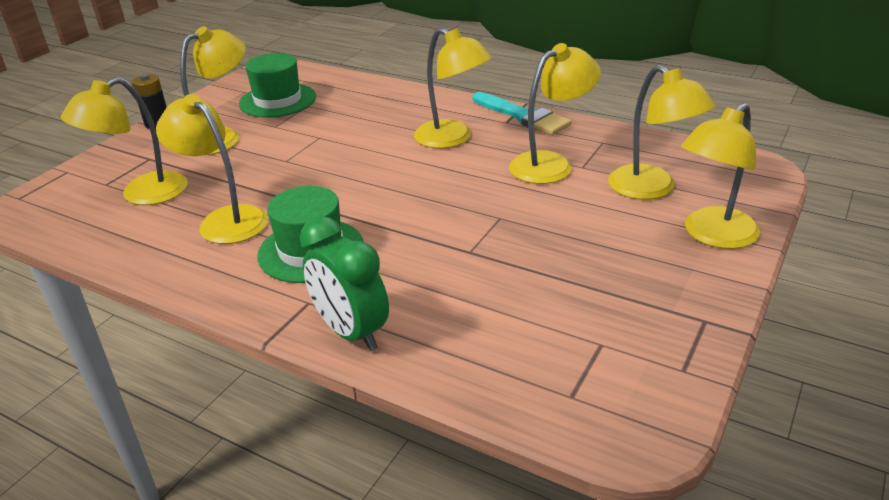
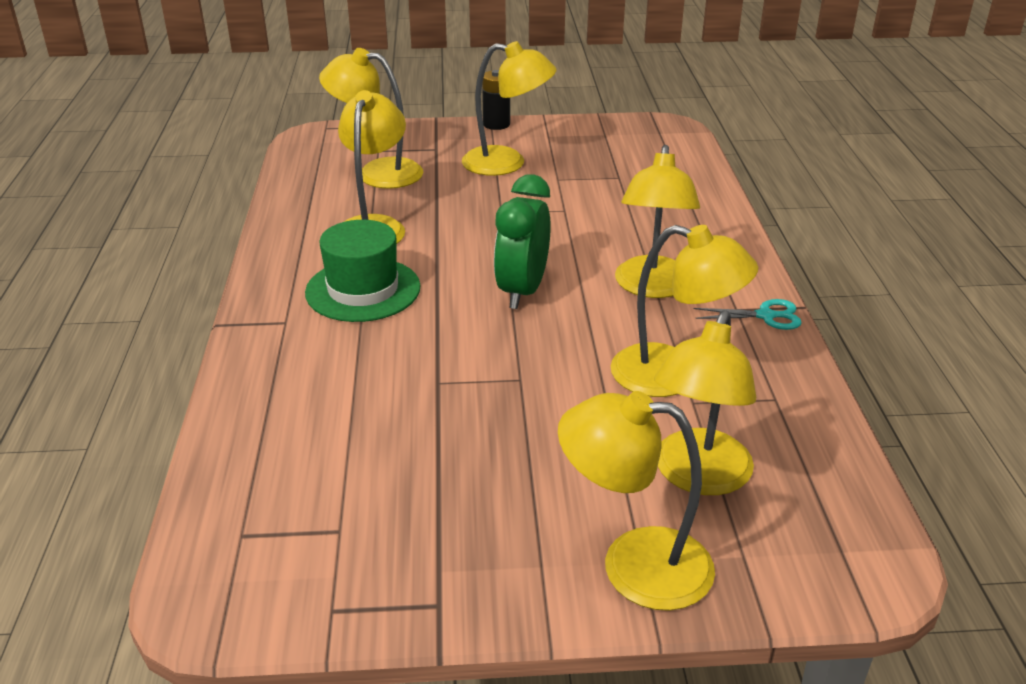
camera: 55 degrees right, 0 degrees up
(278, 100) = (608, 158): green hat -> none
(351, 332) = (257, 362): green clock -> green clock (522, 291)
(523, 116) = (765, 316): turquoise brush -> turquoise scissors

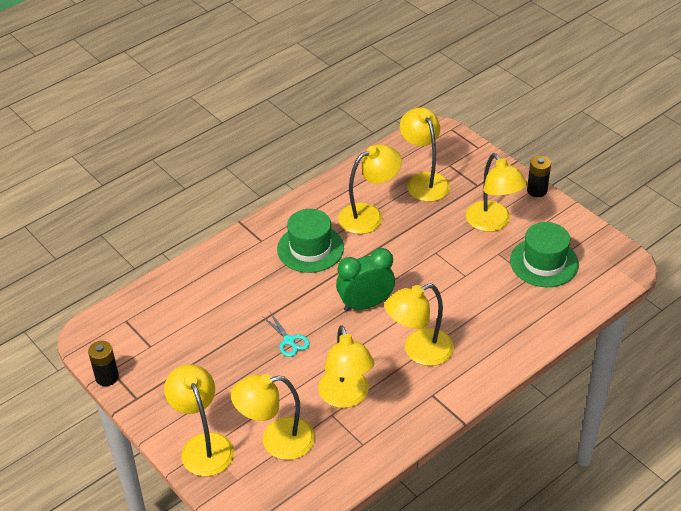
camera: 55 degrees right, 10 degrees up
(343, 623) = (107, 377): none -> black battery
(607, 161) = (544, 262): none -> green hat
(765, 316) = (436, 409): turquoise scissors -> turquoise scissors (289, 341)

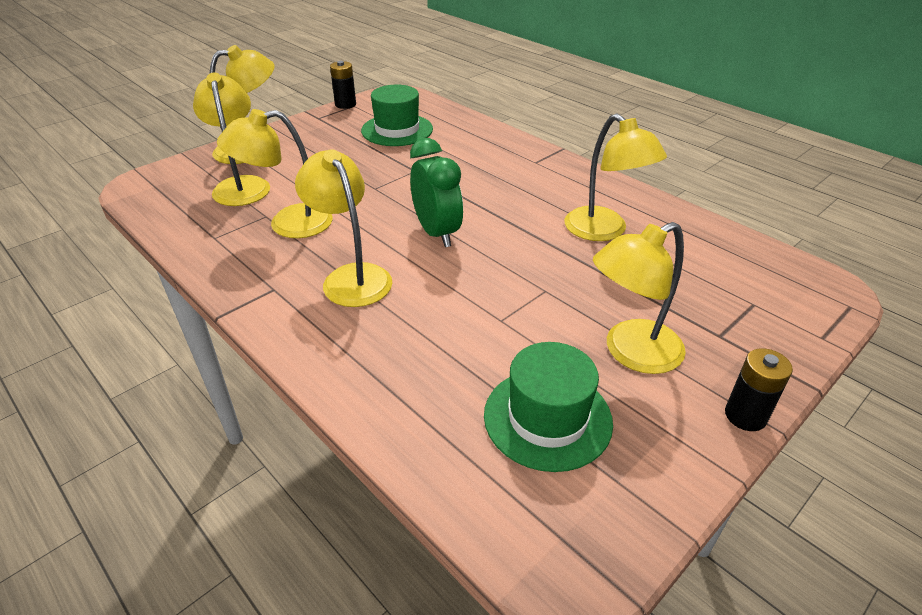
camera: 85 degrees right, 5 degrees down
(289, 341) = (380, 185): turquoise scissors -> none
(310, 248) = (529, 192): green hat -> green hat (397, 130)
(424, 181) = (700, 278): yellow lamp -> none

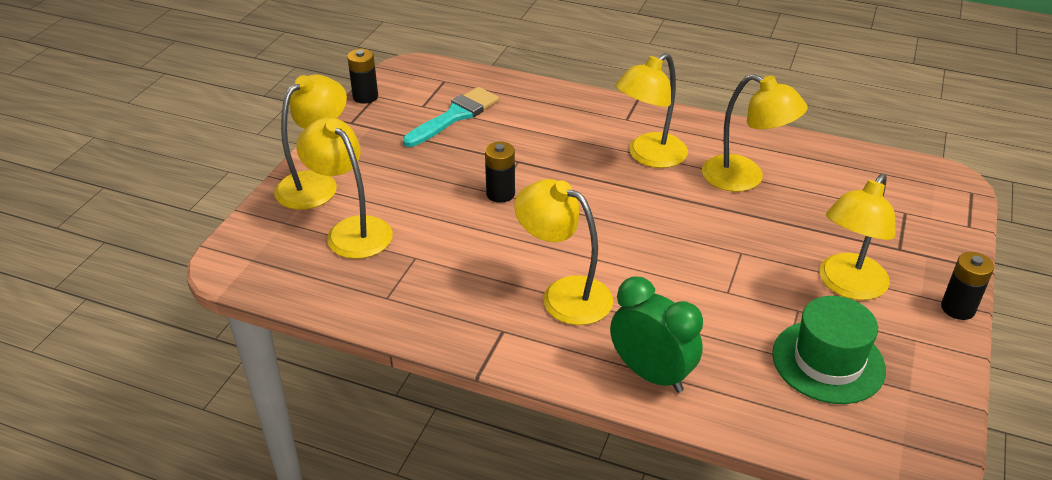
camera: 25 degrees left, 0 degrees up
(288, 224) = (448, 259): yellow lamp -> yellow lamp (649, 156)
(377, 189) = (500, 194): none -> black battery
(397, 130) = (454, 116): green hat -> turquoise brush
(437, 233) = (601, 225): green clock -> green clock (651, 374)

